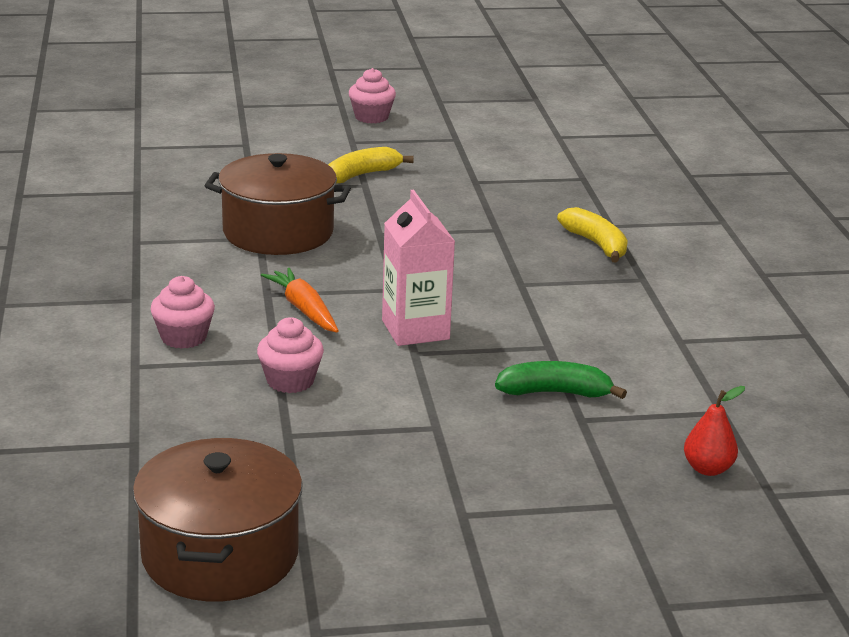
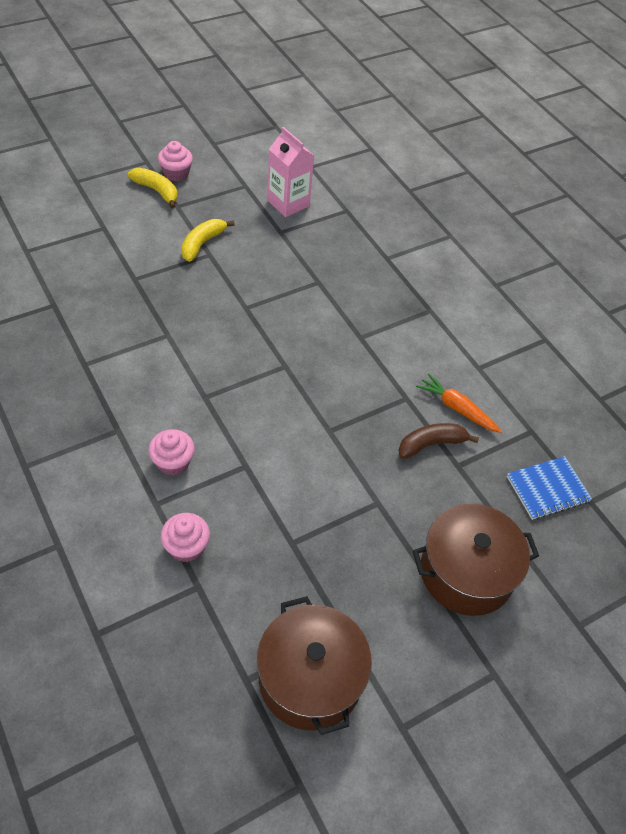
camera: 25 degrees left, 25 degrees up
(278, 232) = (177, 325): brown pot -> brown pot (466, 572)
(290, 381) = (266, 486): pink cupcake -> pink cupcake (186, 547)
(304, 309) = (237, 406): orange carrot -> orange carrot (457, 408)
(415, 330) = (318, 406): pink carton -> pink carton (288, 203)
(555, 393) = (431, 444): green banana -> brown banana
(596, 244) = (387, 281): yellow banana -> yellow banana (157, 191)
(708, 469) = (547, 489): red pear -> blue notebook

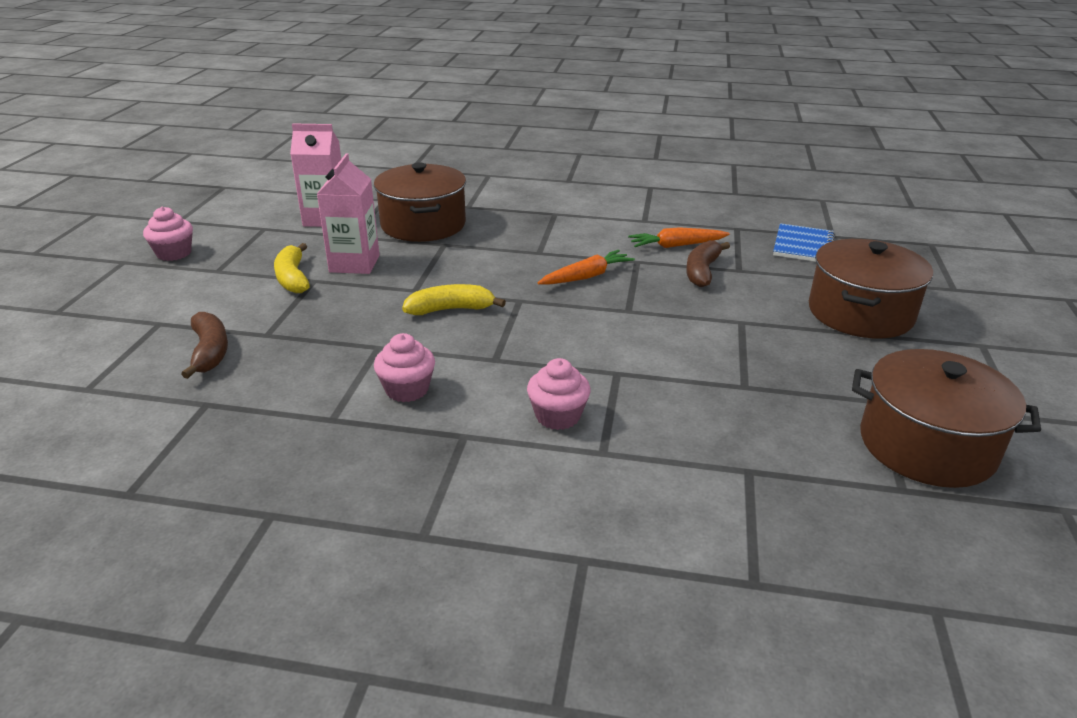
camera: 45 degrees left, 20 degrees down
(97, 269) = (210, 352): none -> brown banana
(157, 191) = (174, 272): yellow banana -> yellow banana (451, 309)
(186, 547) = (686, 456): pink cupcake -> pink cupcake (407, 389)
(247, 258) = (354, 263): none -> pink carton
(333, 254) = (423, 225): none -> brown pot
(353, 382) = (586, 276): none -> orange carrot

